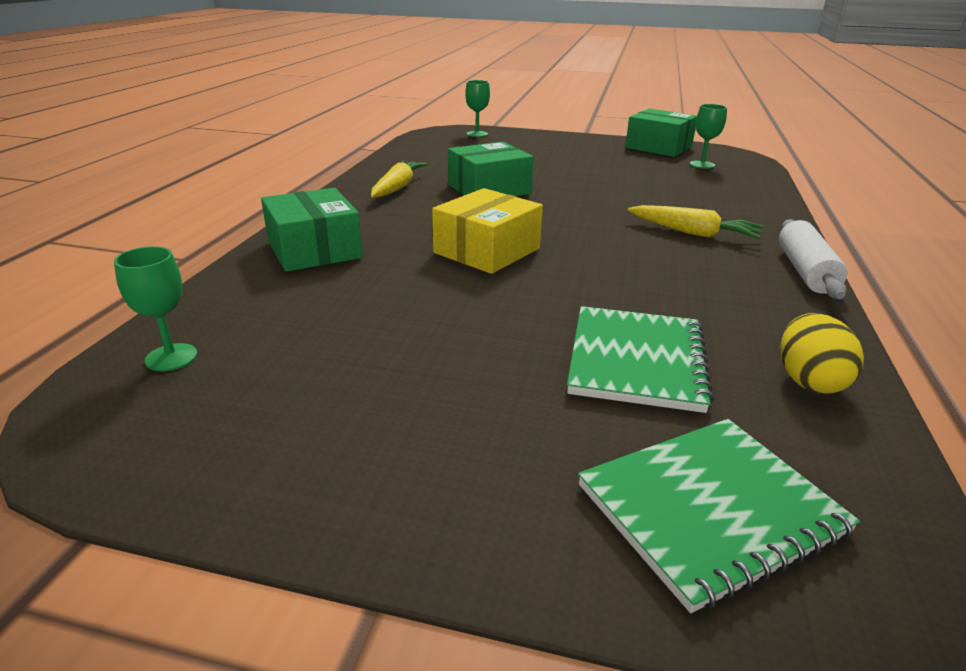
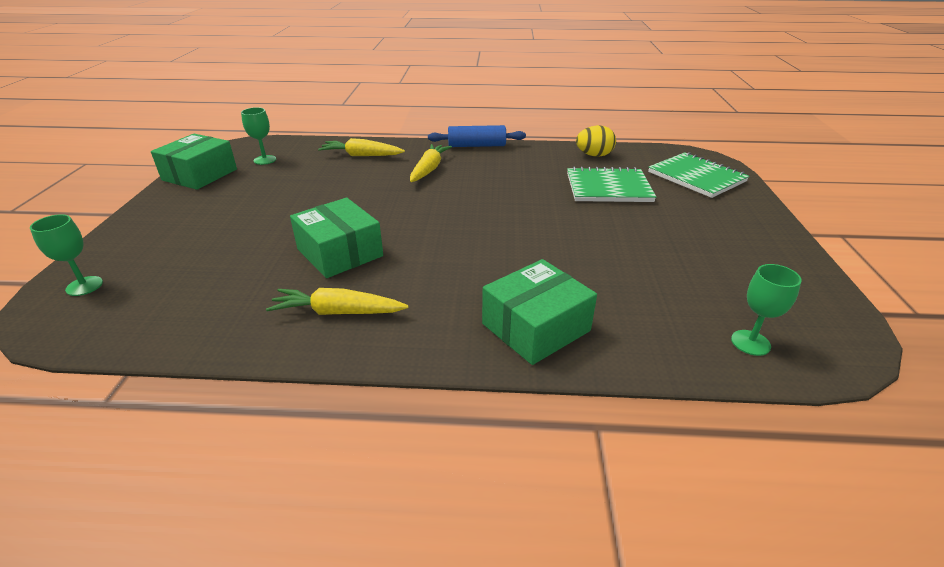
camera: 100 degrees left, 5 degrees up
(486, 250) = (494, 239): yellow box -> none
(730, 201) = (361, 155): none -> yellow carrot
(805, 271) = (476, 145): white rolling pin -> blue rolling pin

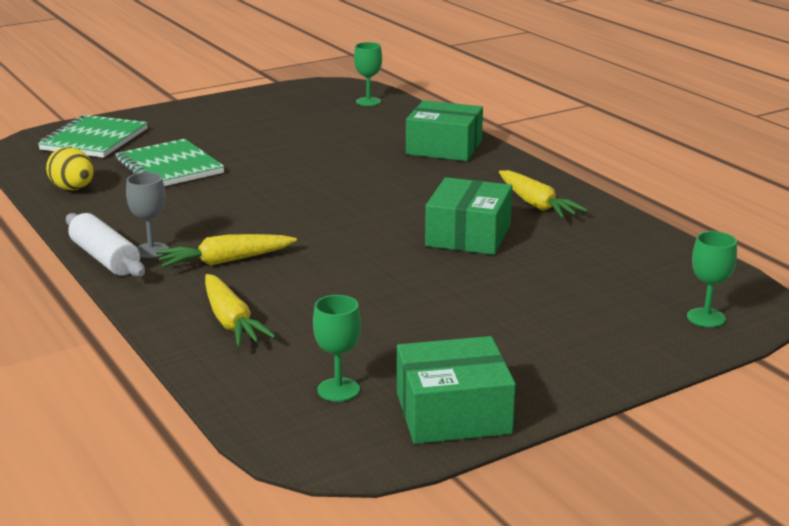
camera: 125 degrees left, 10 degrees down
(471, 156) = (151, 250): none -> grey goblet
(476, 145) = (105, 258): blue rolling pin -> white rolling pin

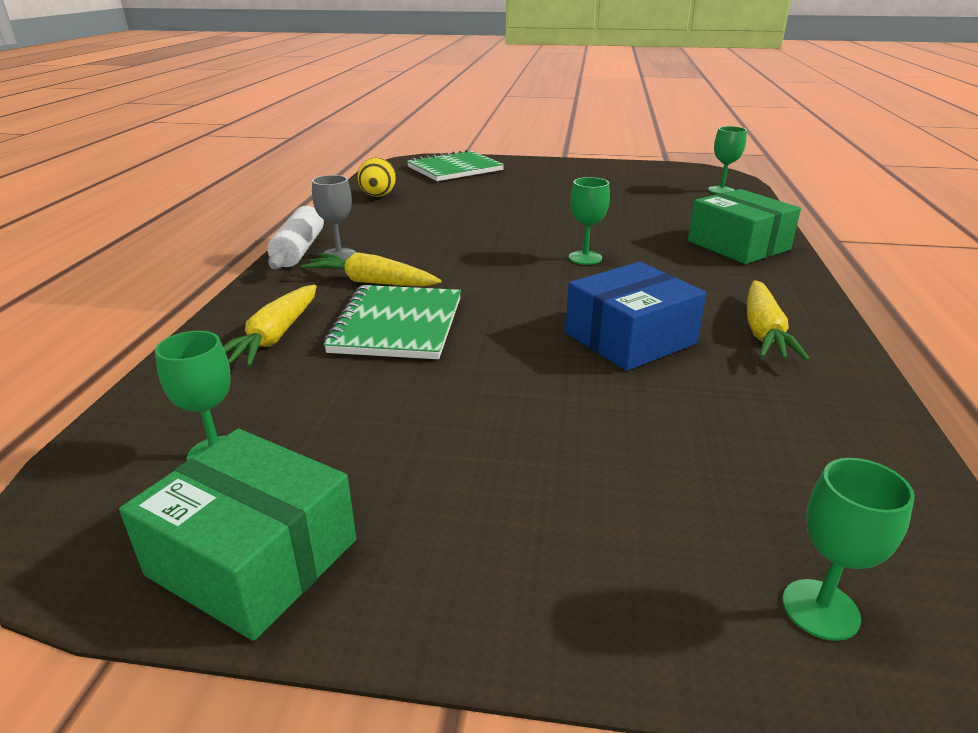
camera: 40 degrees right, 5 degrees up
(169, 167) = (469, 199): green notebook -> green notebook (397, 325)
(354, 190) = (585, 258): none -> green goblet
(468, 235) = (630, 338): green box -> blue box

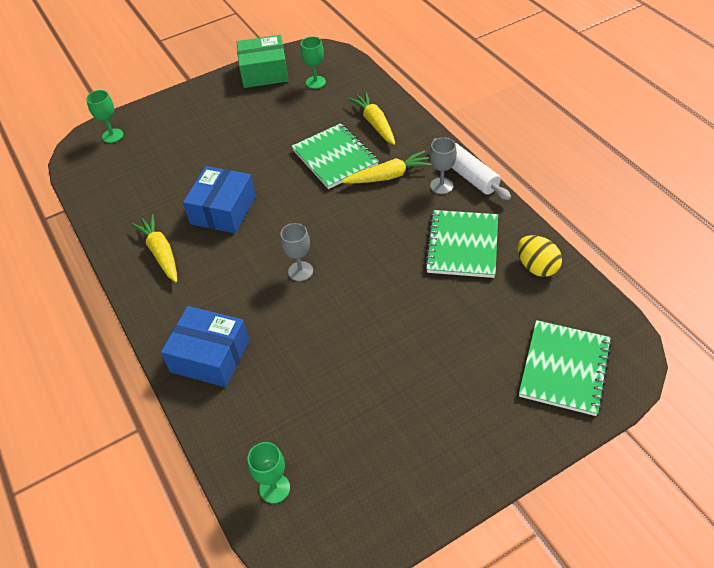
camera: 145 degrees right, 20 degrees up
(406, 221) = (462, 245): none -> green notebook
(585, 258) = (300, 271): green goblet -> grey goblet
(738, 245) = (210, 356): green box -> blue box

